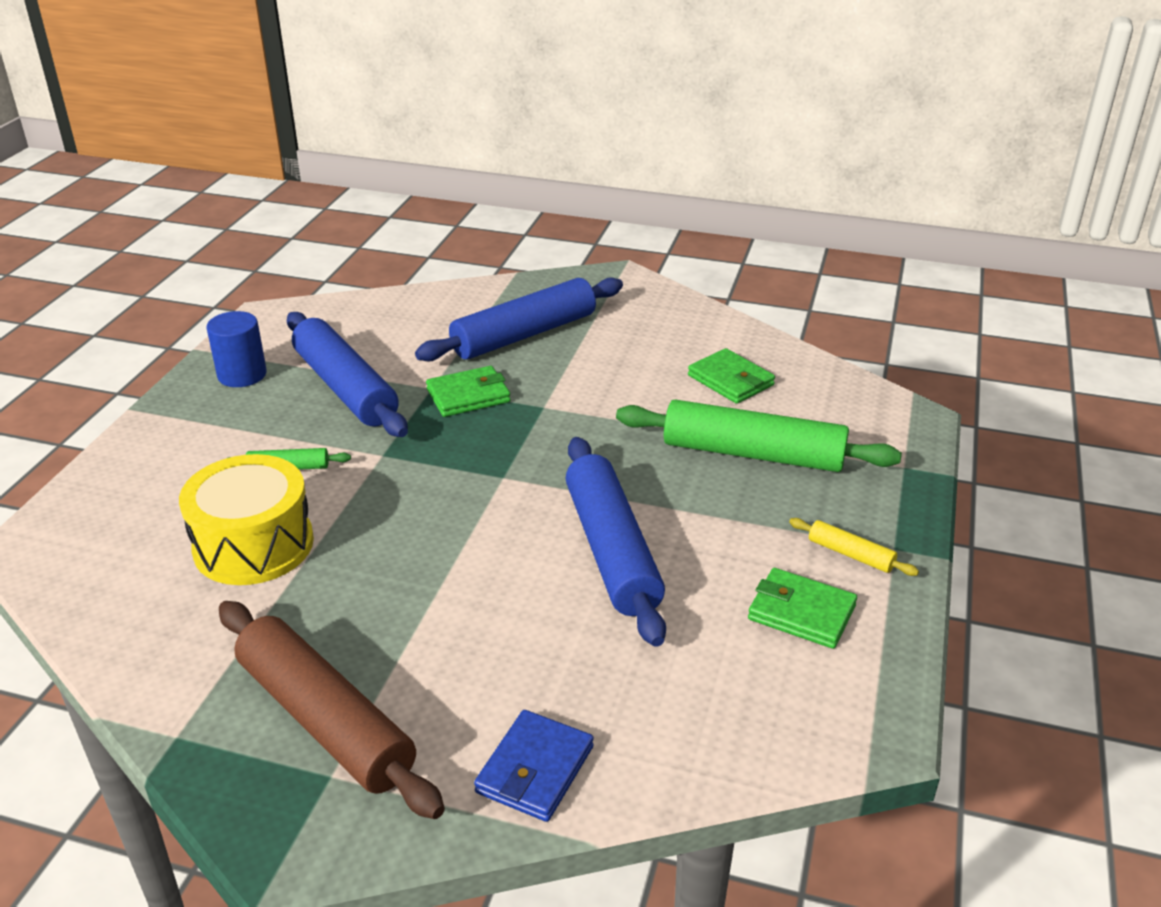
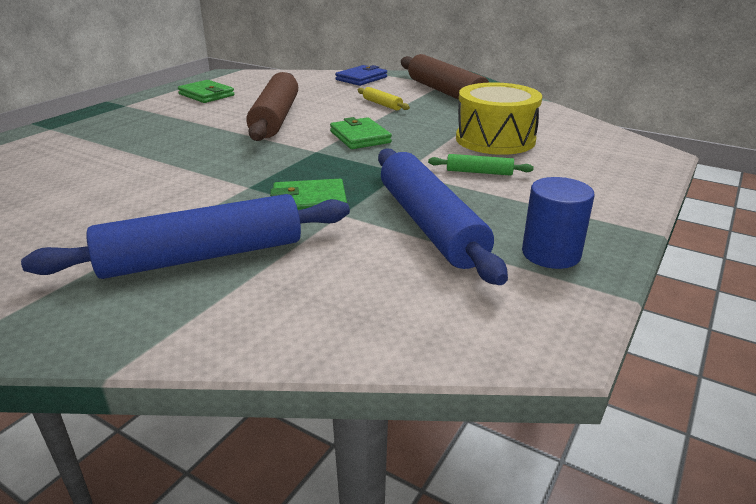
camera: 165 degrees left, 5 degrees down
(612, 550) = (275, 118): blue rolling pin -> brown rolling pin
(730, 380) = (65, 185): green wallet -> green wallet (360, 137)
(753, 454) = (131, 143): green rolling pin -> none
(850, 554) = (151, 105): yellow rolling pin -> yellow rolling pin (382, 104)

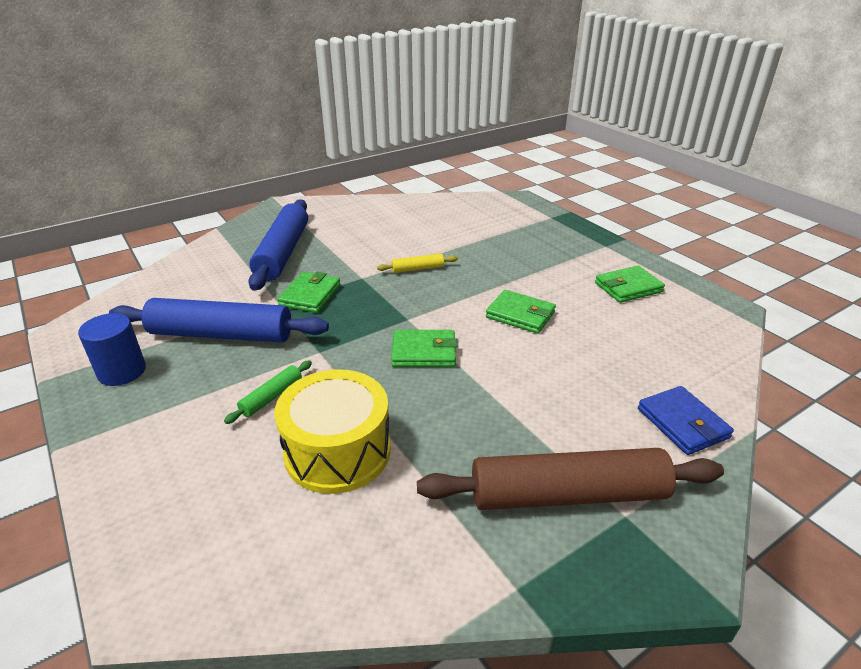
camera: 115 degrees right, 5 degrees up
(275, 118) = (520, 315): brown rolling pin -> green wallet
(382, 104) = (532, 402): yellow rolling pin -> yellow rolling pin (417, 269)

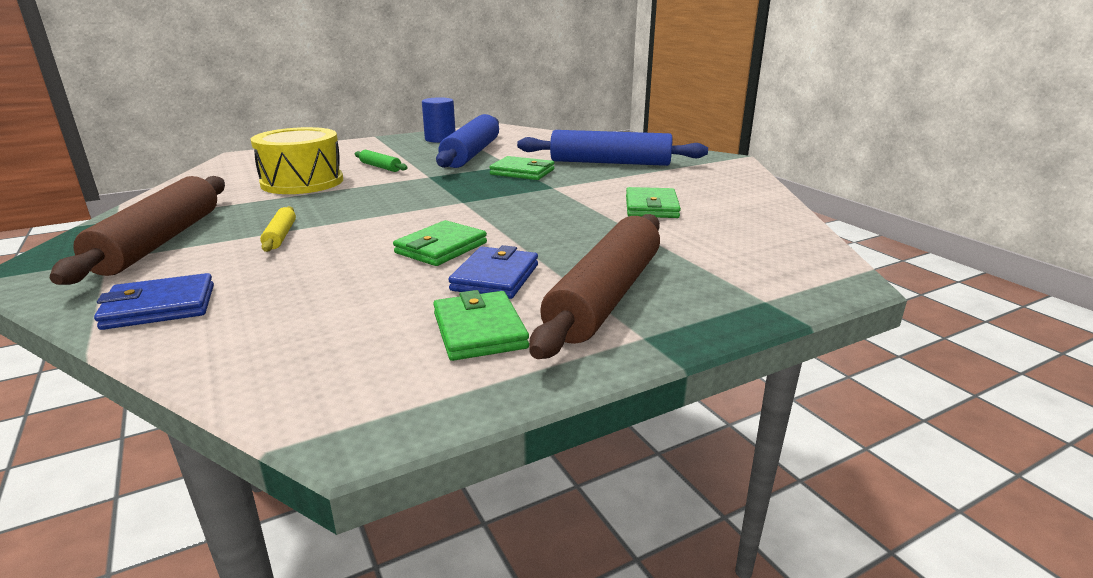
camera: 95 degrees right, 10 degrees down
(417, 269) = (569, 207): yellow rolling pin -> yellow rolling pin (280, 236)
(424, 352) = (401, 205): green wallet -> green wallet (651, 207)
(560, 288) = (495, 277): none -> blue wallet
(567, 254) = (606, 296): none -> brown rolling pin

